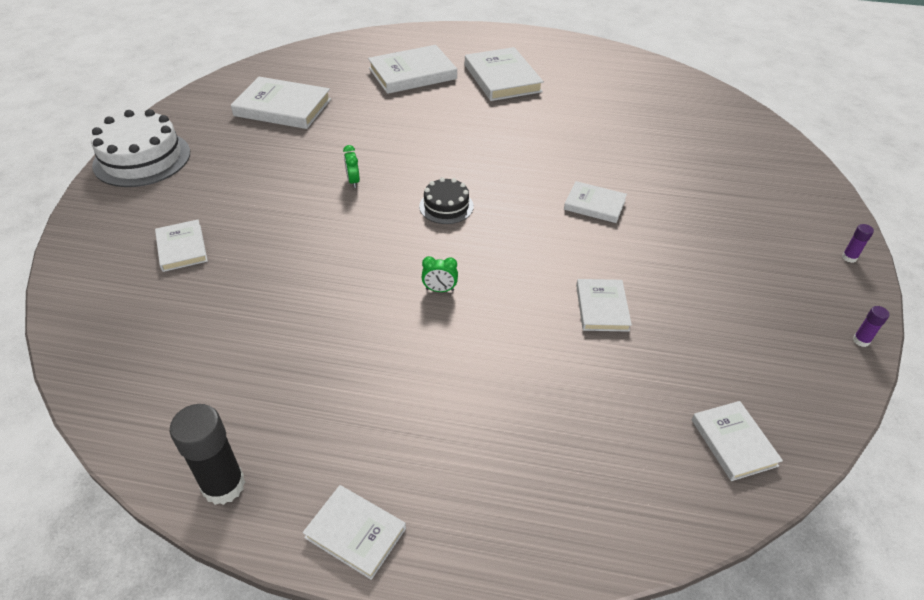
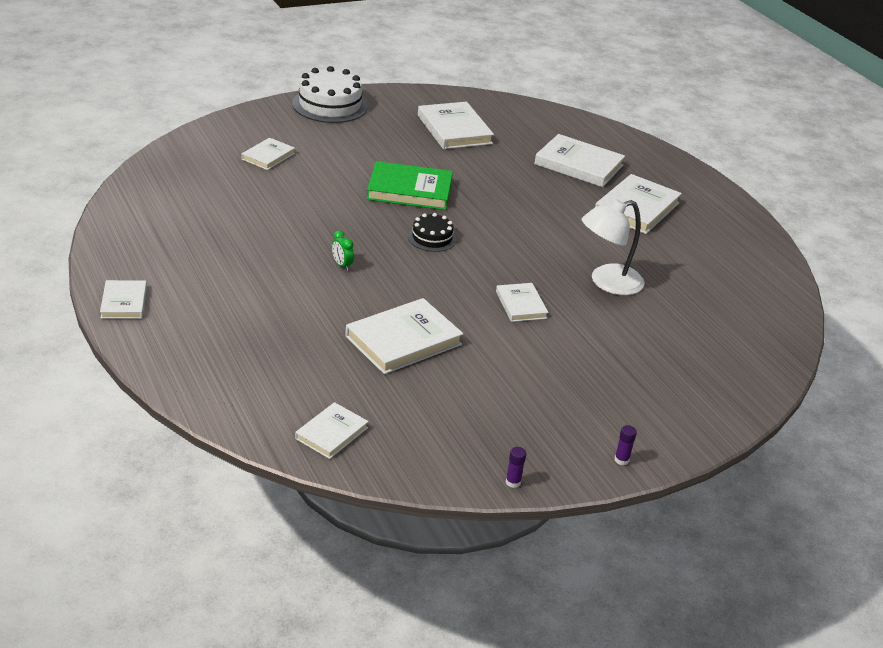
camera: 50 degrees right, 10 degrees down
(224, 485) = (114, 248): black glue stick -> none
(353, 181) = (409, 190): green clock -> green book
(595, 143) = (607, 283): none -> white lamp
(602, 307) = (403, 340): white book -> white book, size x1.74

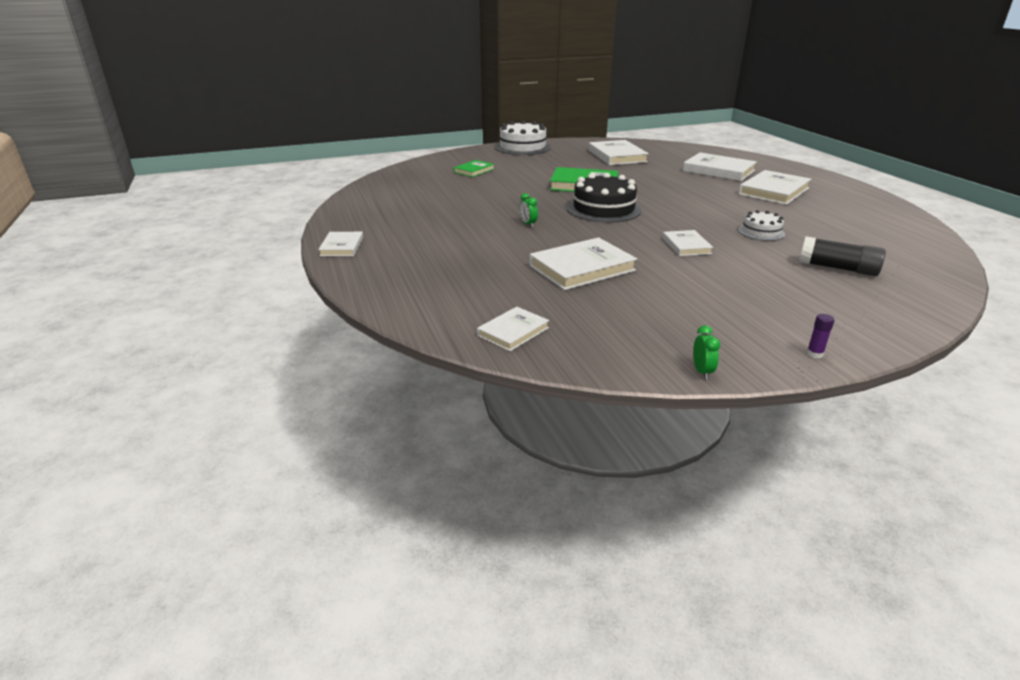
camera: 10 degrees right, 5 degrees down
(268, 156) = (474, 170): white book -> green book
(432, 238) = (603, 209): black cake -> black cake, size x1.82
(513, 482) = (702, 371): purple glue stick -> green clock
(607, 283) = (761, 232): white lamp -> white cake
(675, 342) = (837, 268): none -> black glue stick

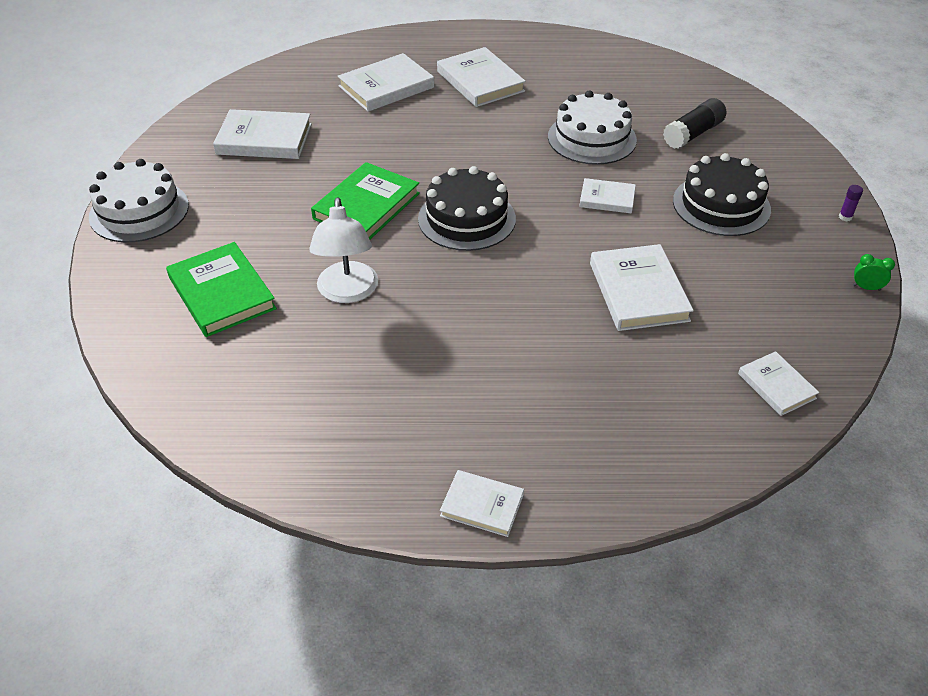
camera: 70 degrees left, 15 degrees up
(474, 170) = (222, 293): green book -> green book, size x1.74
(499, 193) = (347, 292): none -> white lamp
(528, 224) = (486, 297): green clock -> none
(742, 289) = (721, 205): none -> black cake
(761, 232) = (592, 138): white cake -> white cake, size x1.82

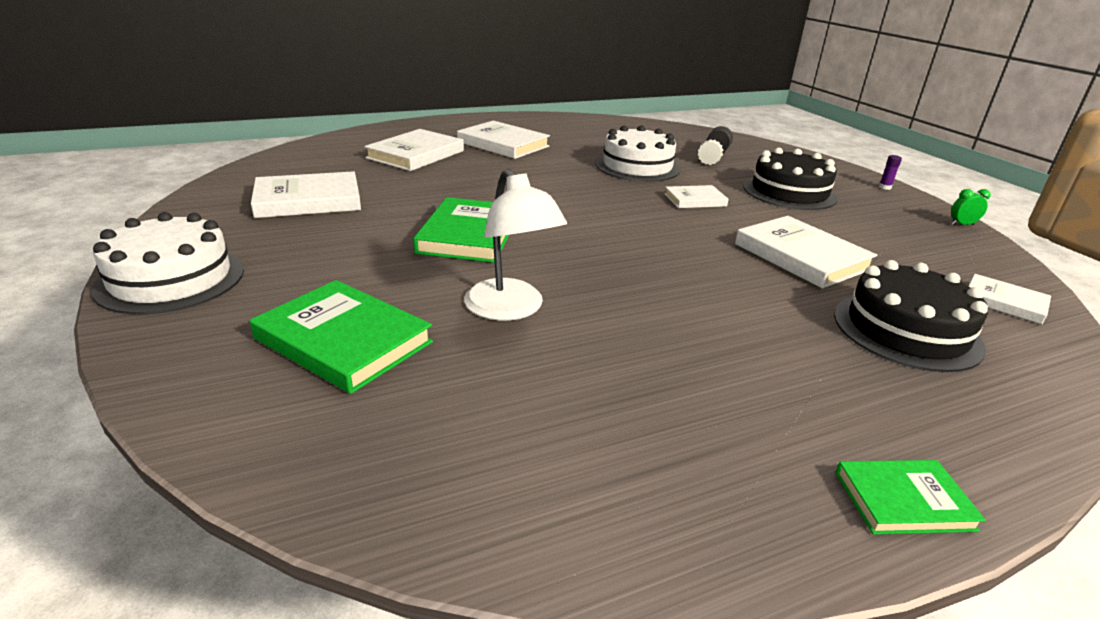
camera: 25 degrees left, 15 degrees down
(466, 218) = (583, 230): black cake -> black cake (906, 330)
(482, 505) = (903, 501): white book -> green book

